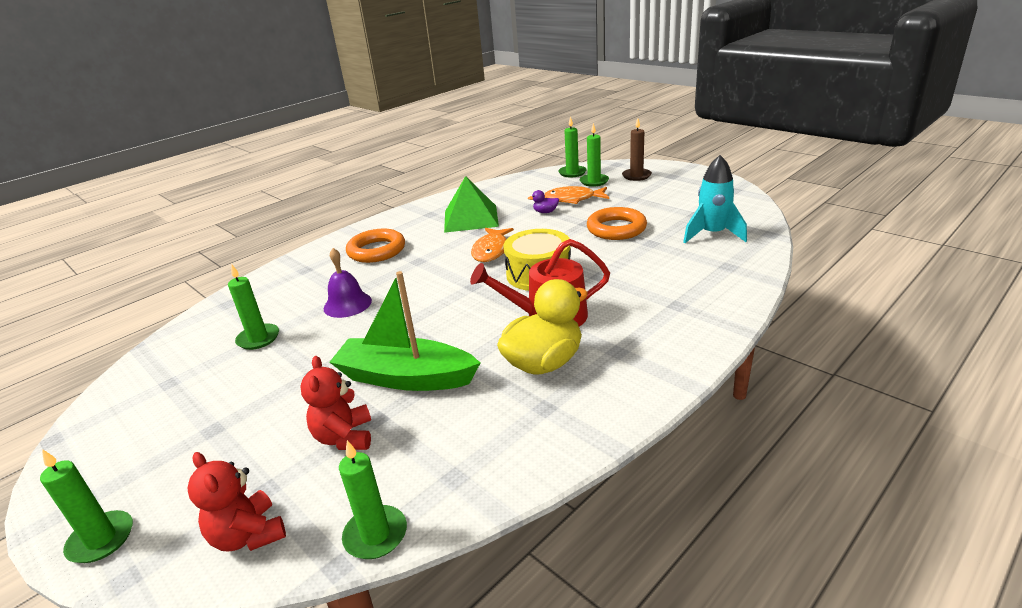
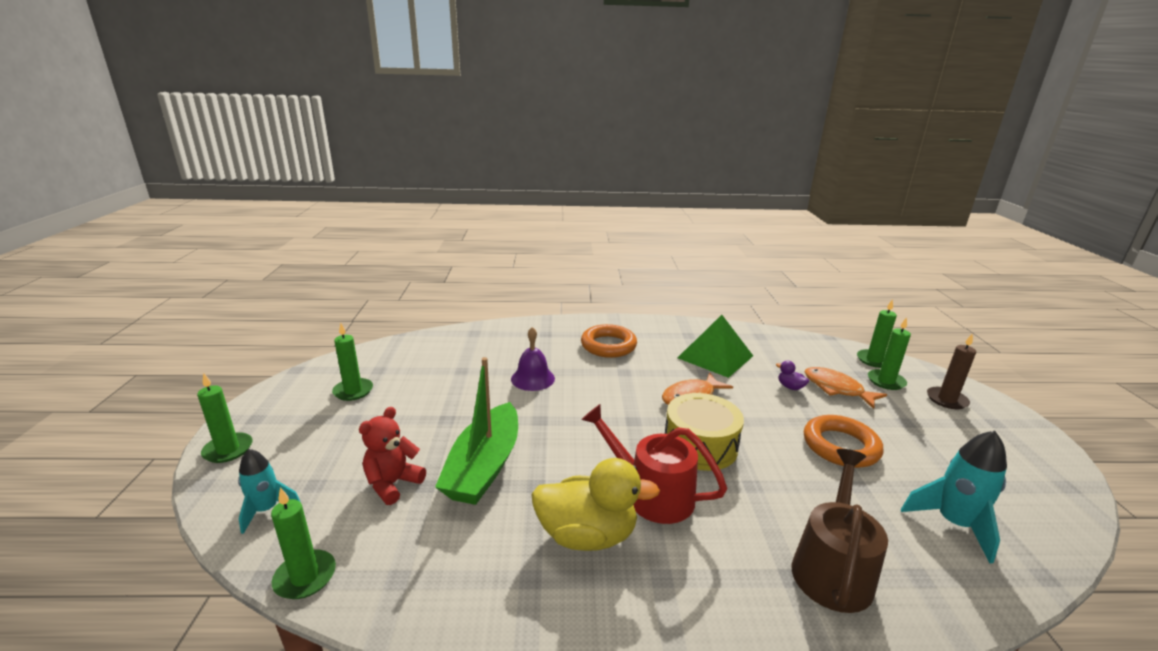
camera: 40 degrees right, 5 degrees down
(248, 535) = (266, 510): red teddy bear -> turquoise rocket
(258, 338) = (454, 370): green candle -> green candle (353, 391)
(405, 378) = (484, 466): green boat -> green boat turned 135 degrees counterclockwise
(689, 288) = (832, 568): none -> brown watering can

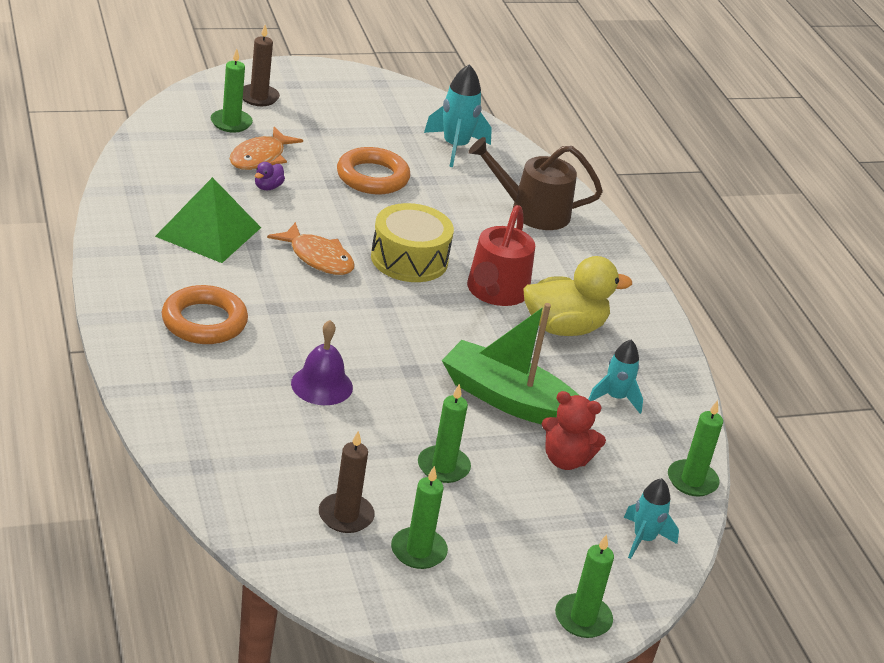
camera: 110 degrees left, 10 degrees up
(403, 370) = (346, 516): none -> brown candle
(459, 548) = (615, 398): none -> turquoise rocket
(484, 466) = (509, 400): green boat -> green boat turned 150 degrees counterclockwise
(587, 535) = (563, 328): yellow duck -> yellow duck turned 90 degrees clockwise
(874, 360) = (180, 118): green candle -> green candle (443, 467)

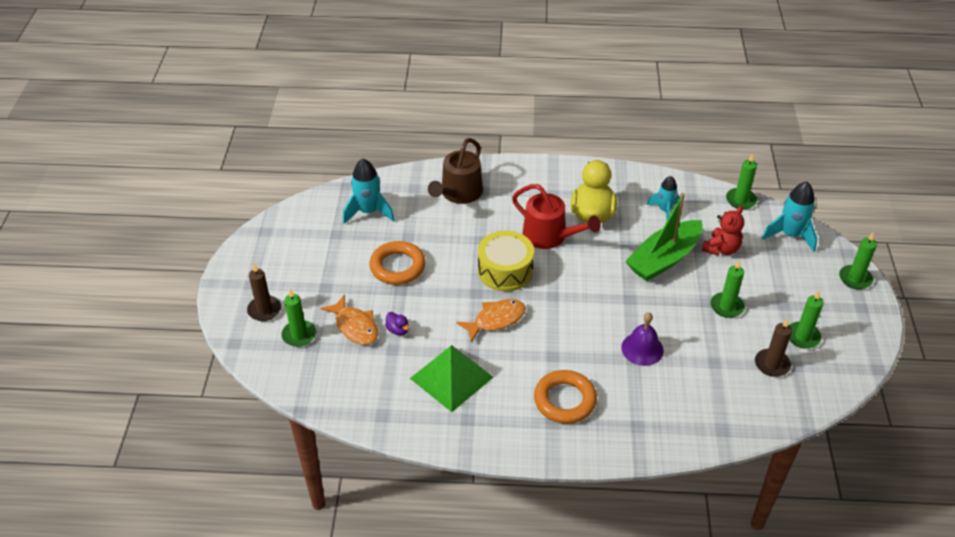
camera: 65 degrees left, 10 degrees up
(643, 539) = (790, 235): turquoise rocket -> turquoise rocket, size x1.52

